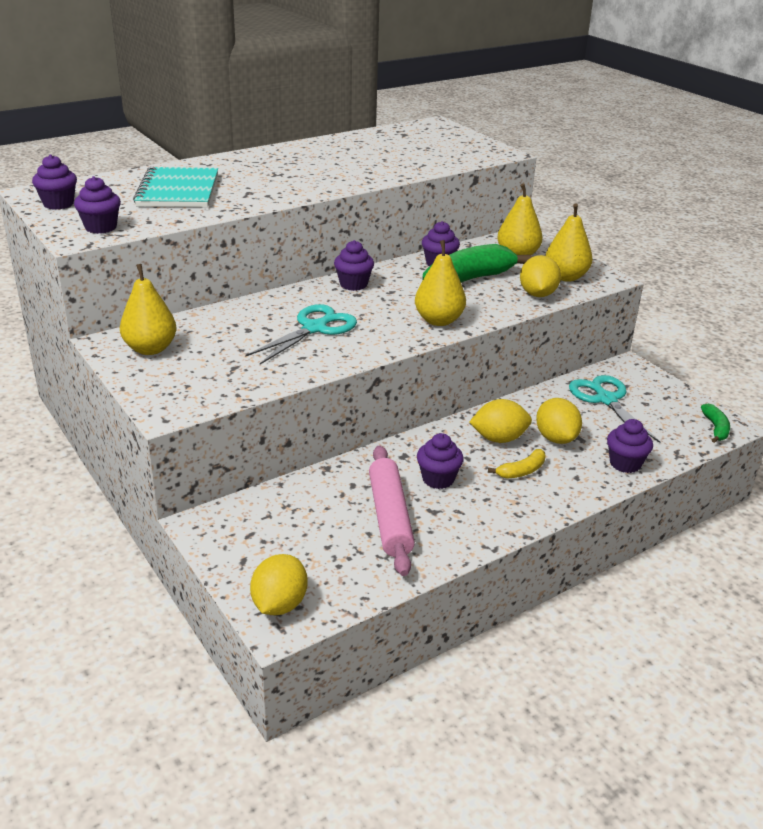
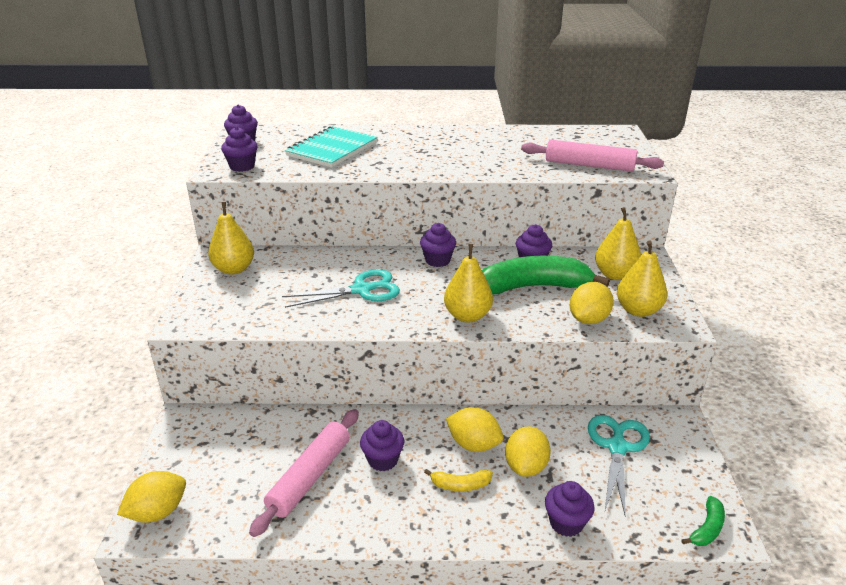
camera: 35 degrees right, 0 degrees up
(449, 156) = (589, 165): none -> pink rolling pin

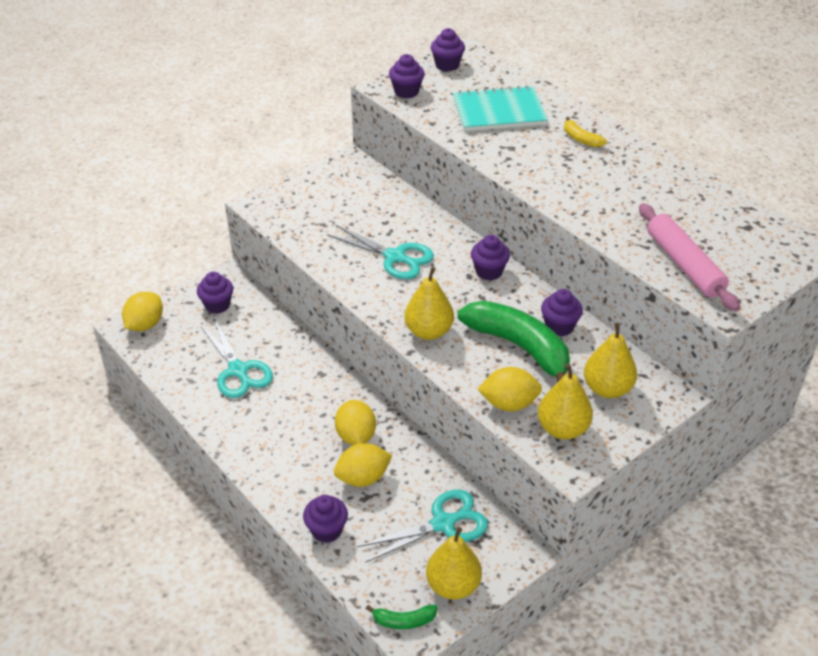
camera: 50 degrees right, 10 degrees up
(158, 512) = (145, 324): yellow lemon -> yellow lemon turned 75 degrees counterclockwise
(234, 269) = (343, 181): yellow pear -> yellow pear (453, 585)
(310, 476) = (238, 371): pink rolling pin -> turquoise scissors
(383, 460) = (289, 396): purple cupcake -> purple cupcake (217, 305)
(460, 485) = (307, 451): yellow banana -> yellow banana (581, 139)

